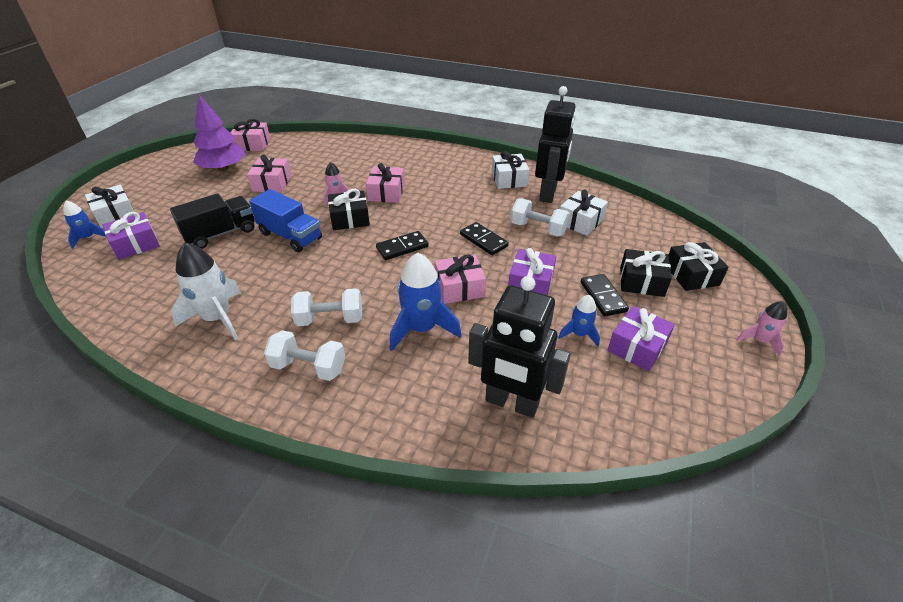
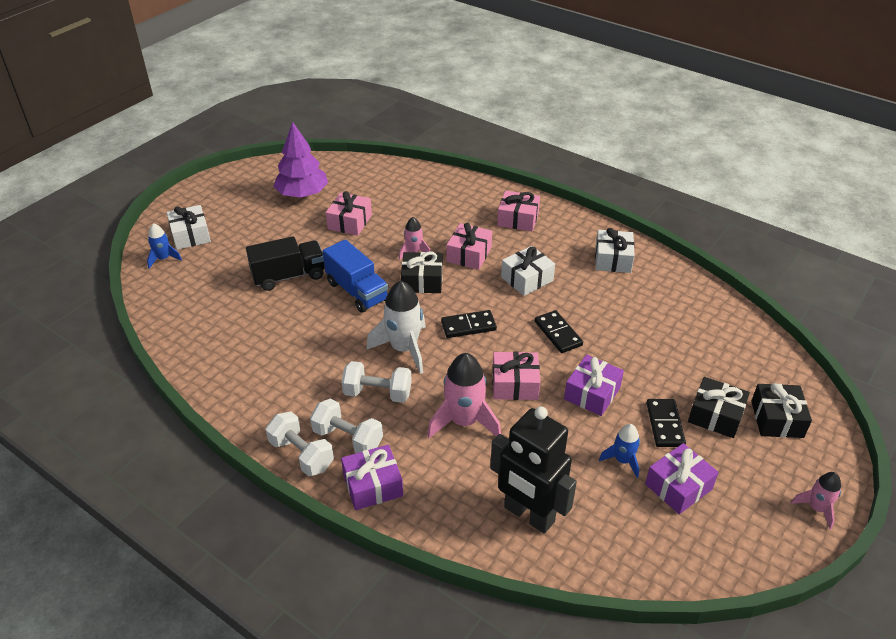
camera: 15 degrees right, 0 degrees up
(136, 244) = (207, 274): purple gift -> purple gift (373, 485)
(217, 318) = (273, 371): white rocket -> white rocket (404, 349)
(252, 144) = (337, 166): pink gift -> pink gift (518, 219)
(422, 329) = (464, 421): blue rocket -> pink rocket
(538, 229) = (623, 330): white dumbbell -> white dumbbell (301, 454)
(548, 194) = (652, 287): black robot -> none
(580, 221) = (676, 329): white gift -> white gift (527, 279)

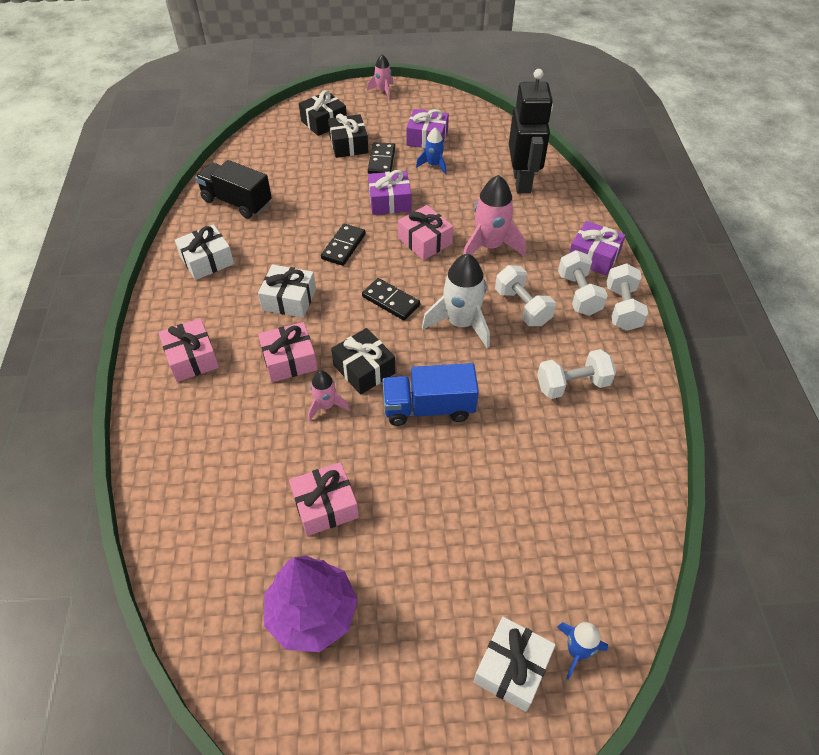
camera: 130 degrees left, 10 degrees up
(283, 368) = (572, 385): none -> white dumbbell
(289, 276) = (467, 485): black truck -> black truck (237, 202)
(357, 291) = (429, 408): blue truck -> blue truck turned 105 degrees counterclockwise
(664, 424) = (381, 161): black domino -> black domino turned 45 degrees counterclockwise

